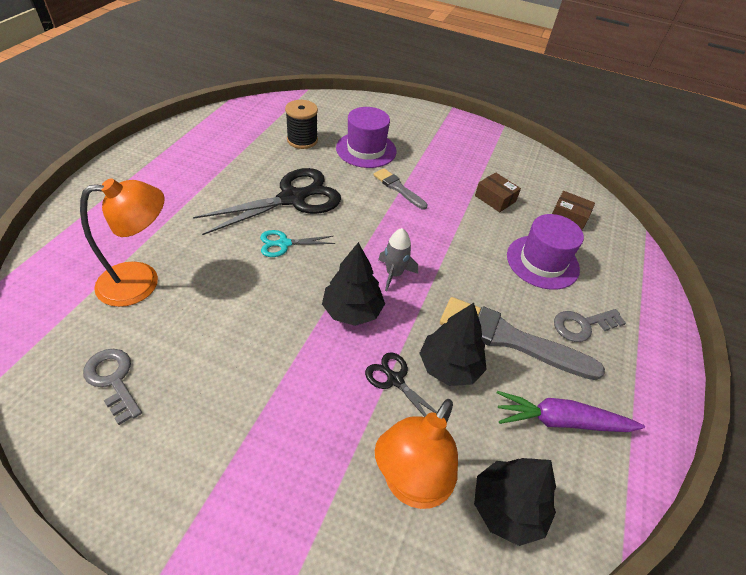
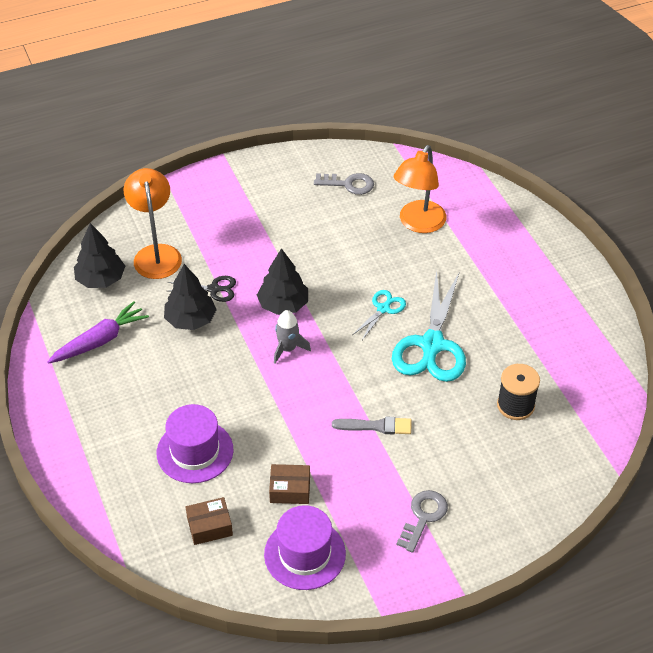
camera: 140 degrees right, 0 degrees up
(293, 198) = (432, 345): black scissors -> turquoise scissors
(366, 149) = (456, 445): purple hat -> purple hat (305, 554)
(510, 339) = (168, 366): grey brush -> none
(582, 325) = (126, 417): grey key -> grey key (423, 517)

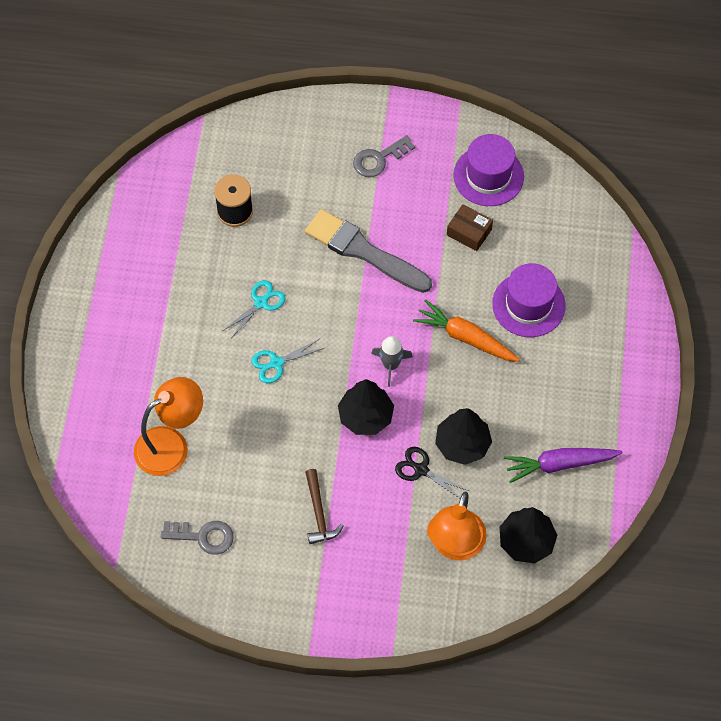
camera: 150 degrees left, 15 degrees up
(209, 526) = (550, 233): brown box -> none
(236, 398) = (466, 338): none -> orange carrot
(274, 231) = (319, 513): none -> brown hammer
(348, 184) = (203, 536): grey key -> grey key turned 150 degrees clockwise
(376, 426) = (363, 251): grey brush -> grey brush, size x1.84
(432, 345) = (261, 302): turquoise scissors -> turquoise scissors, size x0.48

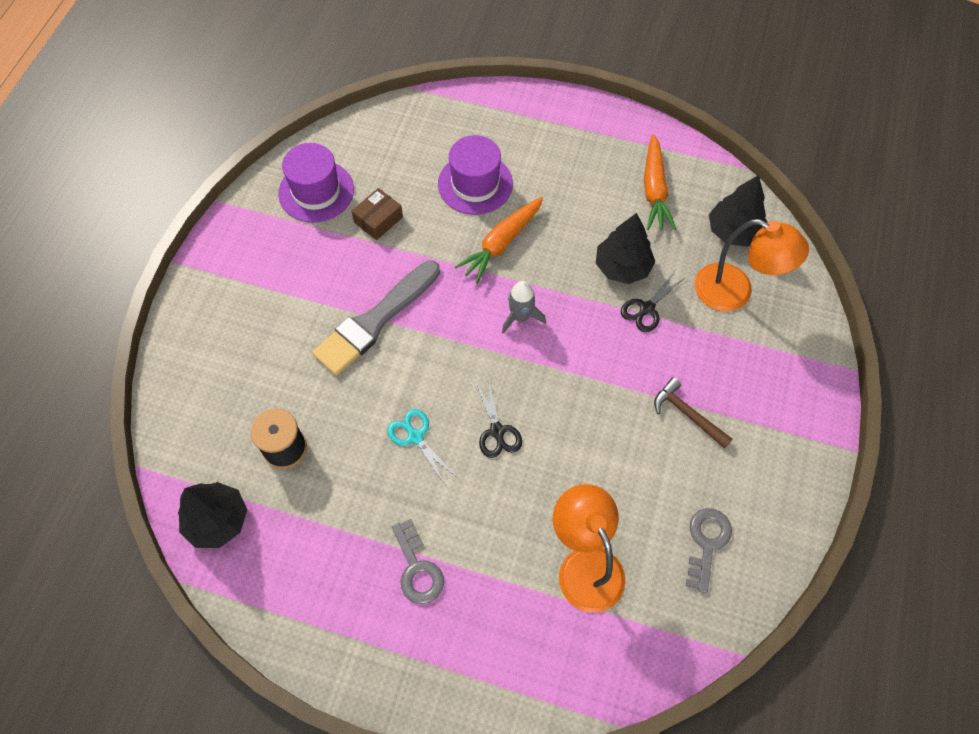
camera: 80 degrees left, 0 degrees up
(276, 363) = (497, 431): turquoise scissors -> black scissors
(319, 513) = (687, 414): brown hammer -> brown hammer turned 135 degrees counterclockwise
(366, 416) = (577, 350): black tree -> black tree (217, 520)
(379, 159) = (263, 287): grey key -> grey key (417, 568)
(560, 464) = (654, 190): purple carrot -> orange carrot

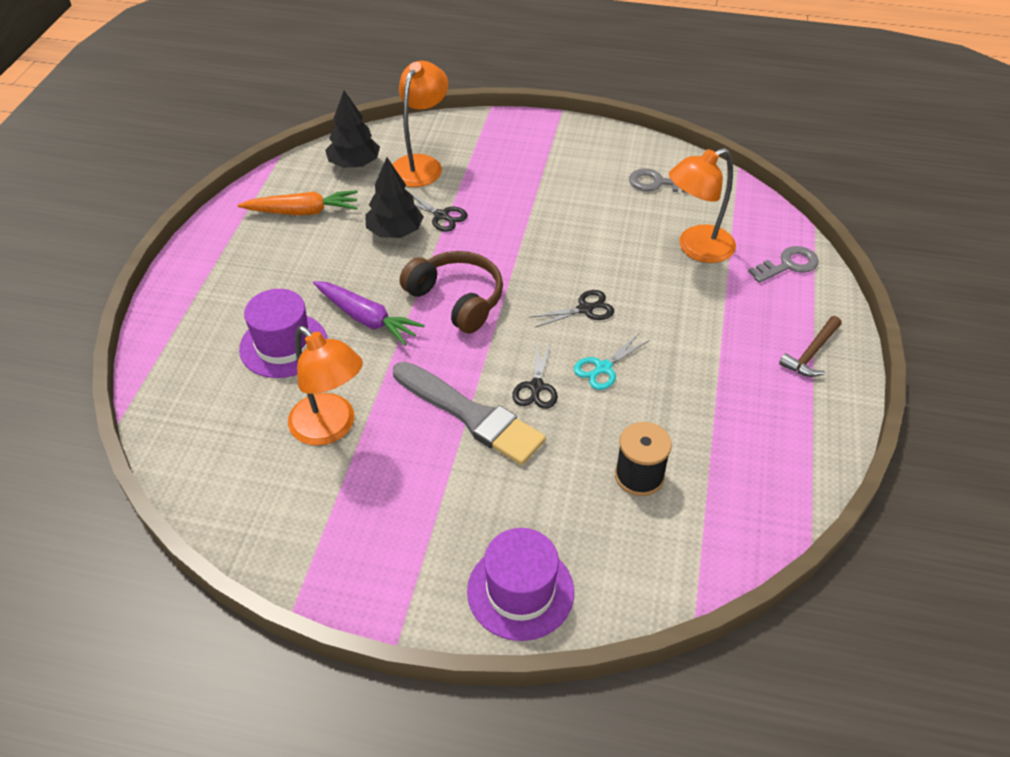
camera: 95 degrees left, 15 degrees down
(217, 520) = (736, 525): black tree -> none
(316, 191) = (283, 498): purple hat -> purple hat (520, 591)
(378, 220) = (331, 428): brown box -> orange lamp
(400, 375) = (536, 387): none -> black scissors
(417, 568) = (734, 354): grey key -> grey key (788, 265)
(501, 243) = (366, 318): orange carrot -> purple carrot
(520, 317) = (457, 299): grey rocket -> brown headphones
(687, 414) = (546, 192): brown hammer -> brown hammer (811, 353)

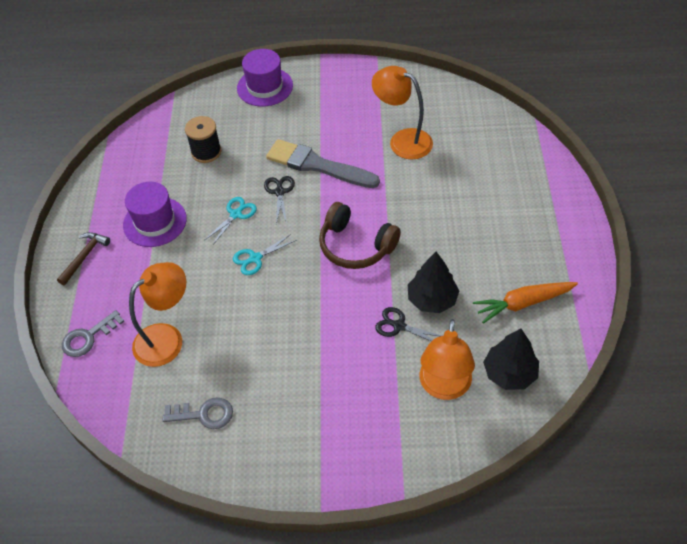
camera: 170 degrees right, 5 degrees up
(283, 345) = (464, 184): purple hat -> purple hat (155, 222)
(366, 318) = (417, 216): purple carrot -> none
(585, 309) = (255, 258): black scissors -> turquoise scissors

